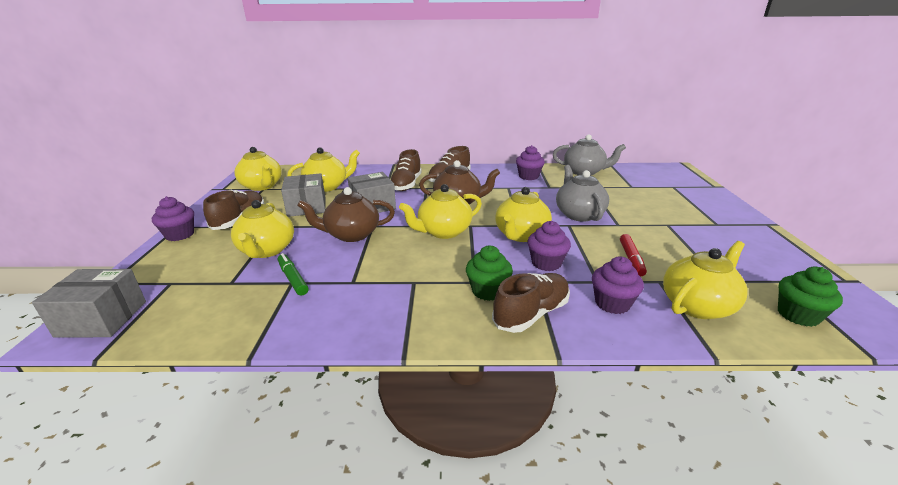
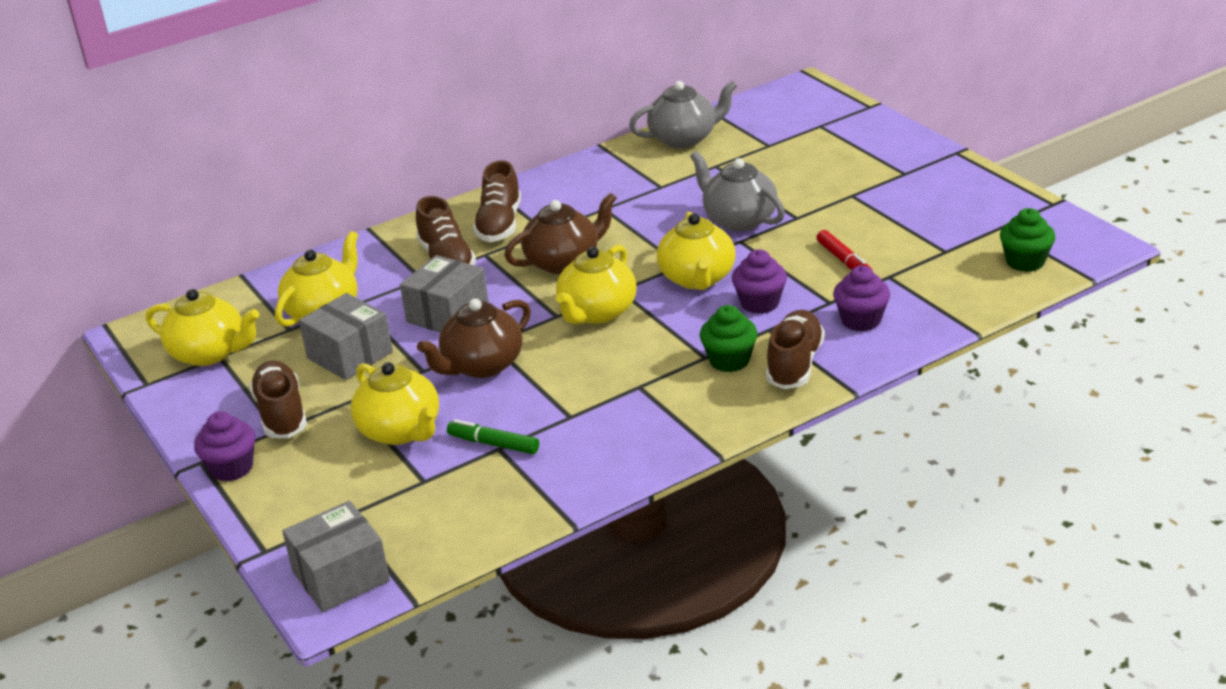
camera: 30 degrees left, 5 degrees up
(528, 176) = (613, 177): purple cupcake -> none
(697, 305) = (938, 288): yellow teapot -> none

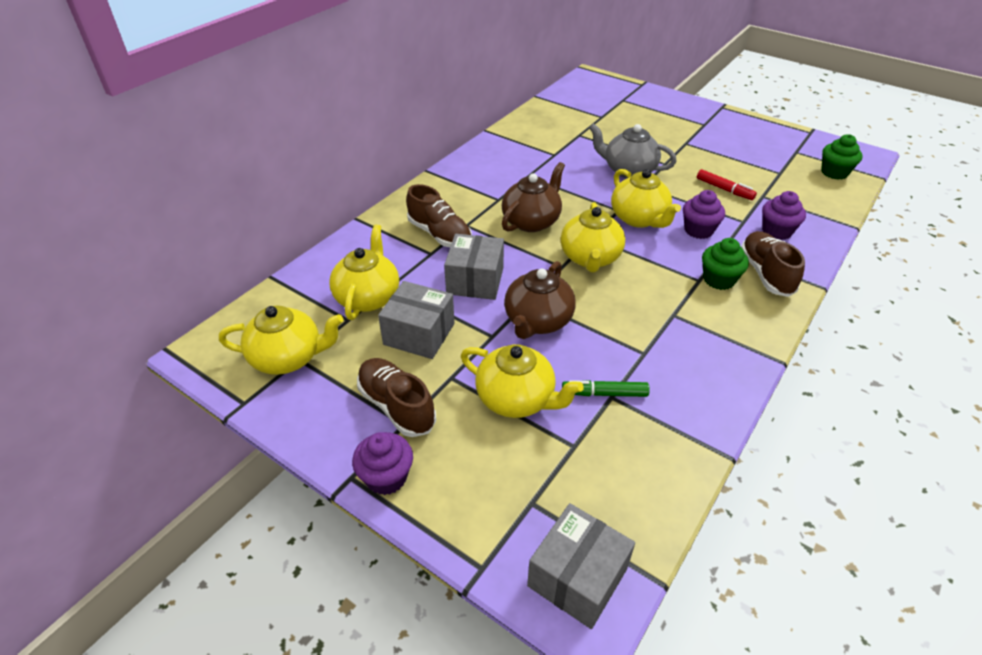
camera: 25 degrees left, 10 degrees up
(499, 224) = (460, 199): brown shoe -> none
(684, 138) = (542, 119): grey teapot -> none

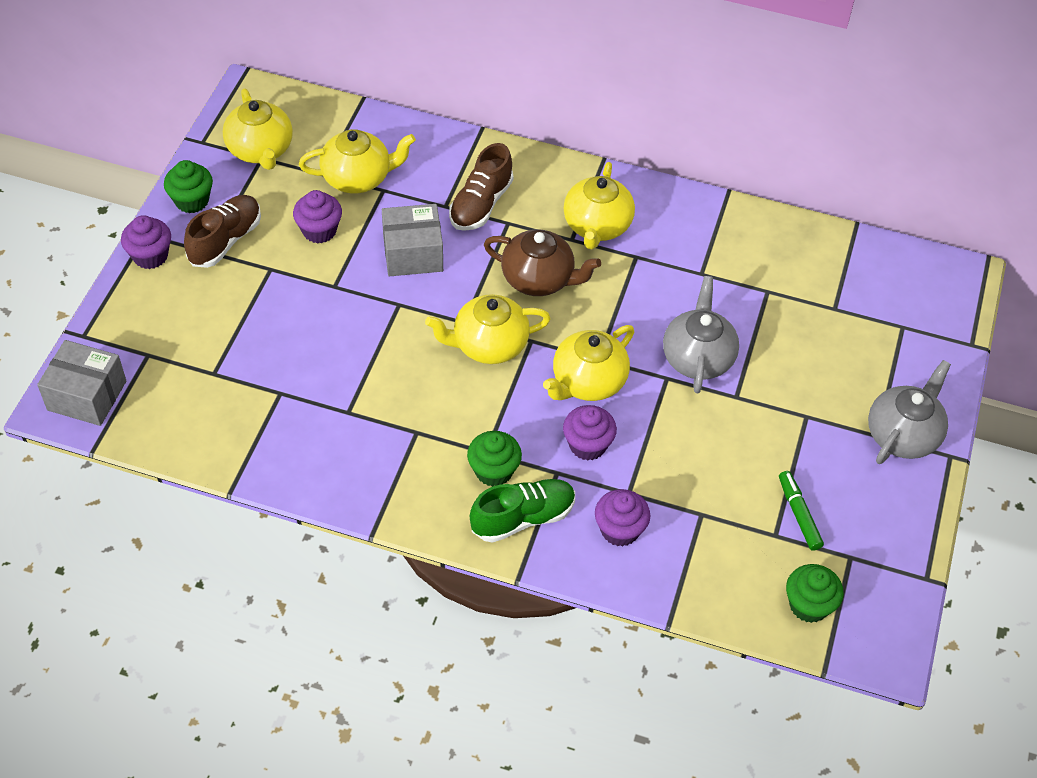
camera: 70 degrees right, 10 degrees up
(324, 426) = (192, 201): none -> green cupcake
(419, 334) = (319, 230): grey box -> purple cupcake
(517, 399) = (257, 322): yellow teapot -> yellow teapot (597, 226)
(537, 321) = (367, 317): brown teapot -> none
(604, 393) = (282, 386): green marker -> green marker (799, 514)
(705, 117) = (903, 435): none -> grey teapot
(724, 189) = (698, 468): red marker -> none
(765, 274) = (523, 518): brown shoe -> green shoe

